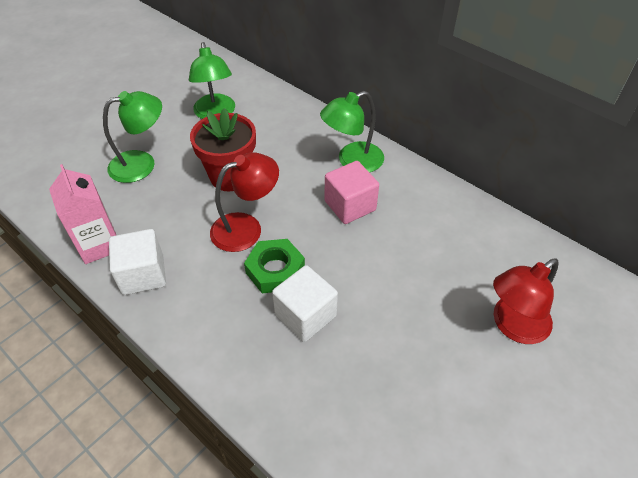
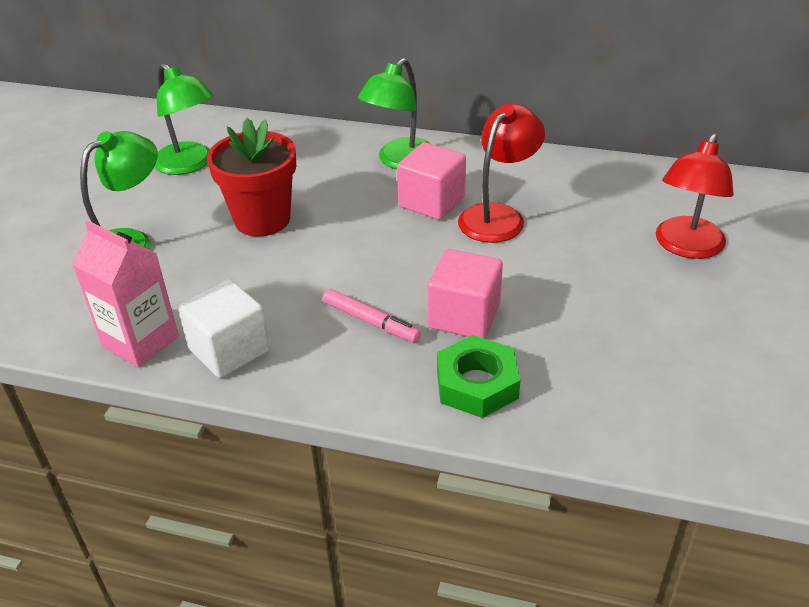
camera: 25 degrees left, 10 degrees down
(242, 291) = (371, 321): none -> pink marker
(246, 228) = (325, 261): red lamp -> red lamp (498, 216)
(275, 270) = (394, 288): green nut -> green nut (477, 384)
(305, 315) = (464, 316): white cube -> pink cube

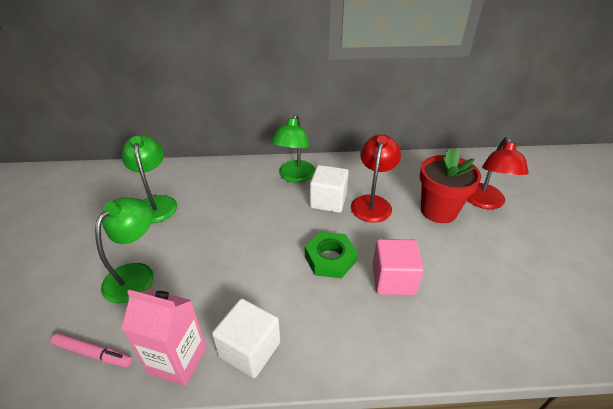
camera: 20 degrees left, 0 degrees up
(189, 164) = (156, 203): green lamp -> green lamp turned 135 degrees counterclockwise
(262, 220) = (225, 235): red flower pot -> red flower pot (438, 211)
(371, 321) = (337, 298): pink marker -> pink marker (93, 353)
(432, 202) = (328, 201): pink cube -> white cube
(477, 384) = (431, 331): green nut -> green nut (330, 259)

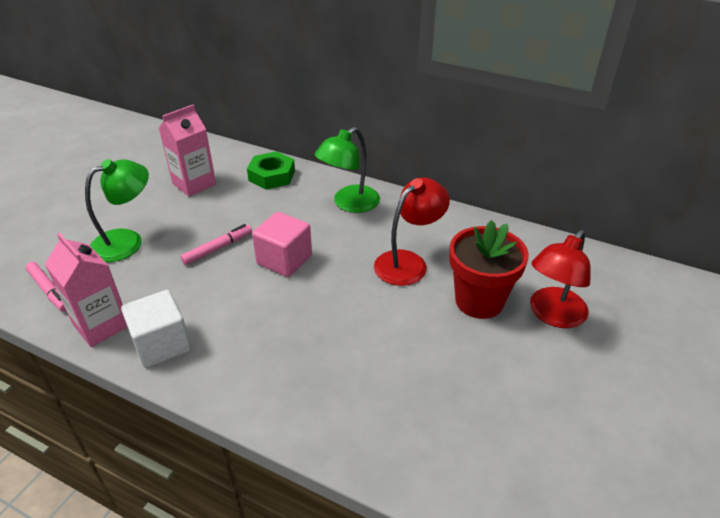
camera: 30 degrees right, 0 degrees up
(156, 203) = (194, 184): green lamp -> pink carton
(225, 247) = (218, 248): none -> pink marker
(328, 201) = (360, 242): white cube -> none
(330, 259) = (305, 300): green nut -> green nut (272, 176)
(393, 279) = (350, 347): pink cube -> pink cube (284, 260)

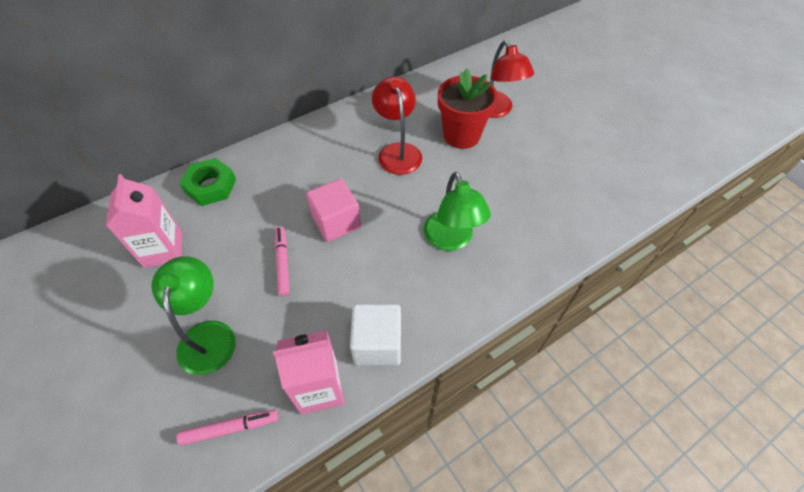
camera: 60 degrees left, 15 degrees up
(349, 204) = (301, 153): green lamp -> green lamp (451, 240)

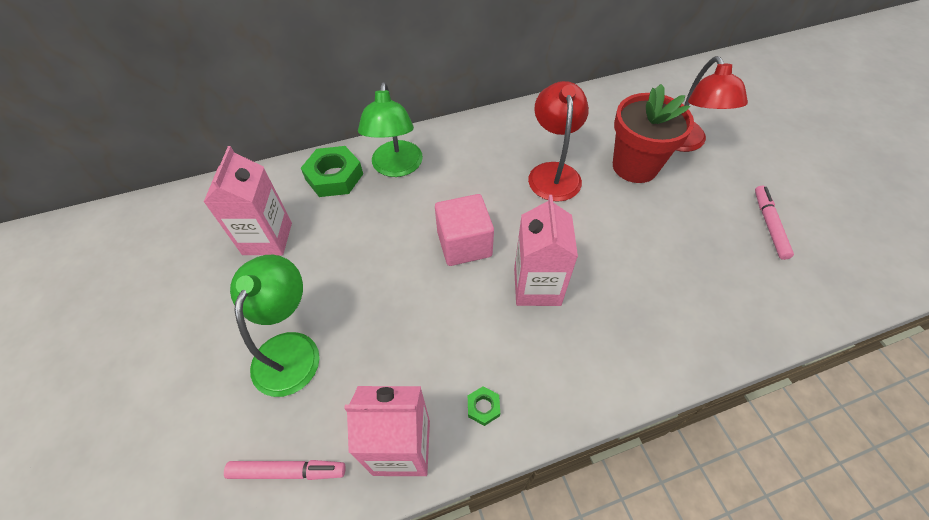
camera: 15 degrees right, 0 degrees up
(283, 263) = (393, 281): pink marker -> pink marker (769, 225)
(377, 344) = (483, 407): white cube -> green nut
(402, 244) = (537, 286): none -> pink carton
(451, 240) = (600, 293): green lamp -> green lamp (396, 167)

